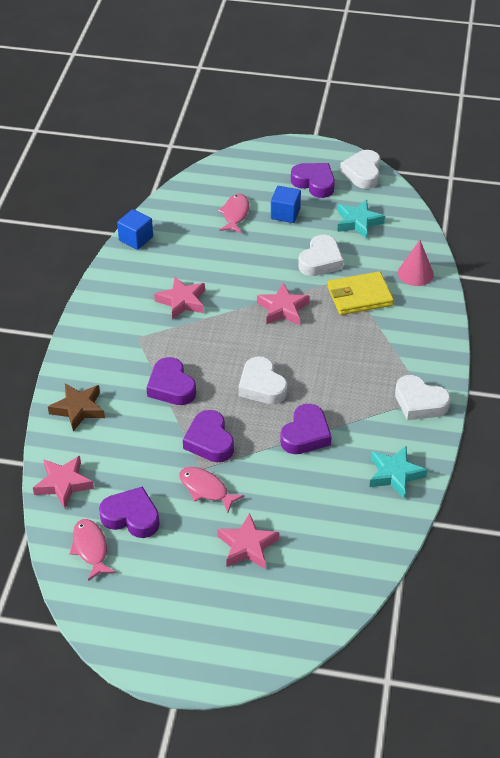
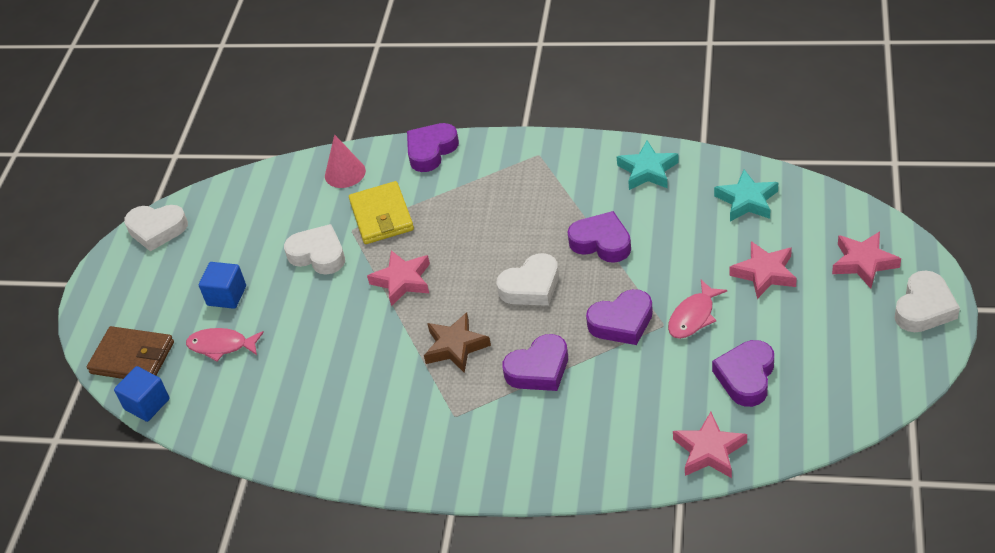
camera: 85 degrees left, 0 degrees up
(78, 409) = (585, 457): brown star -> brown star (455, 346)
(90, 548) = (799, 407): pink fish -> none
(136, 239) = (261, 447): blue cube -> blue cube (147, 404)
(182, 301) = (388, 379): pink star -> pink star (863, 263)
(233, 172) = (132, 358): none -> brown wallet
(314, 183) = (169, 273): purple heart -> purple heart (431, 151)
(358, 222) = (251, 227): turquoise star -> turquoise star (747, 201)
(419, 403) = (545, 159): white heart -> white heart (924, 308)

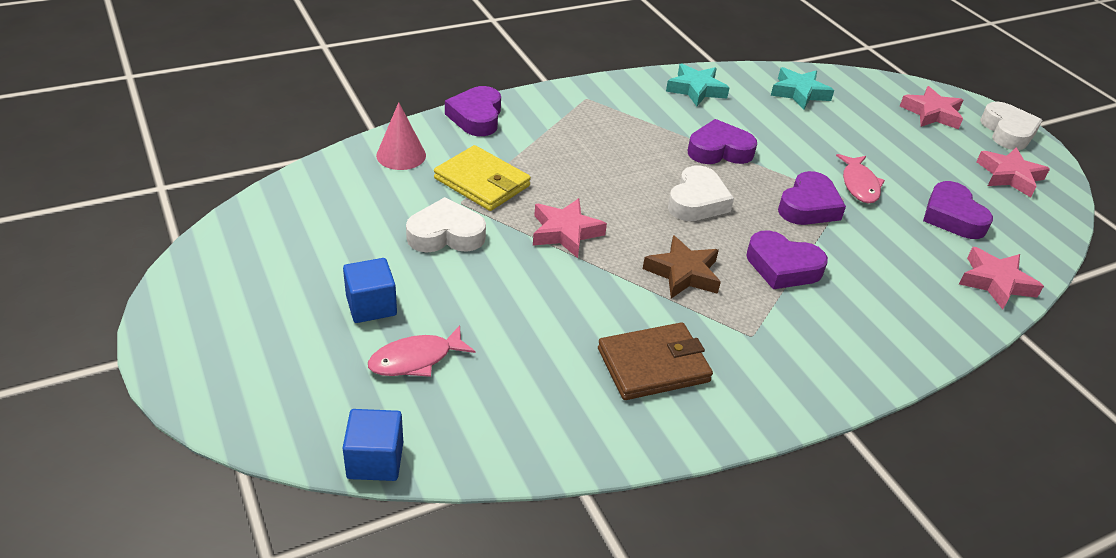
camera: 45 degrees left, 5 degrees down
(132, 358) = (302, 414): brown wallet -> brown wallet (653, 365)
(157, 230) = (208, 265): white heart -> none
(539, 369) = (782, 267): purple heart -> purple heart turned 90 degrees clockwise
(765, 273) = (873, 139): pink star -> pink star (1009, 176)

